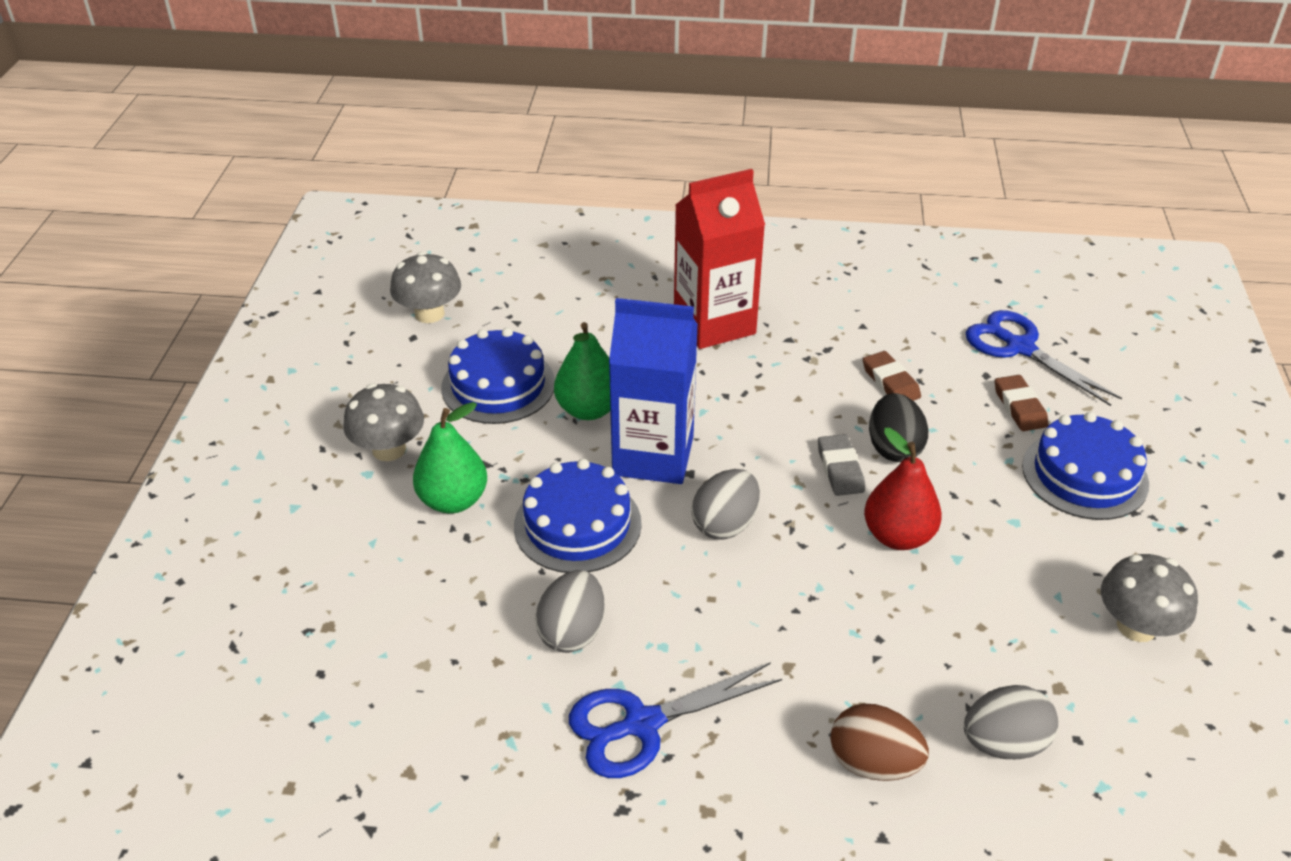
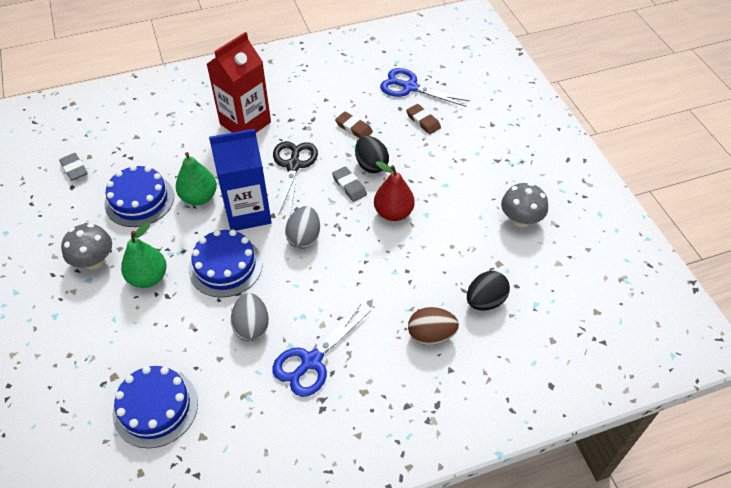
camera: 25 degrees left, 10 degrees up
(429, 313) = (74, 169): grey mushroom -> grey eraser
(761, 409) = (293, 166): none -> black scissors
(1003, 743) = (485, 301): grey egg -> black egg
(1084, 475) = (468, 148): blue cake -> blue cake (155, 407)

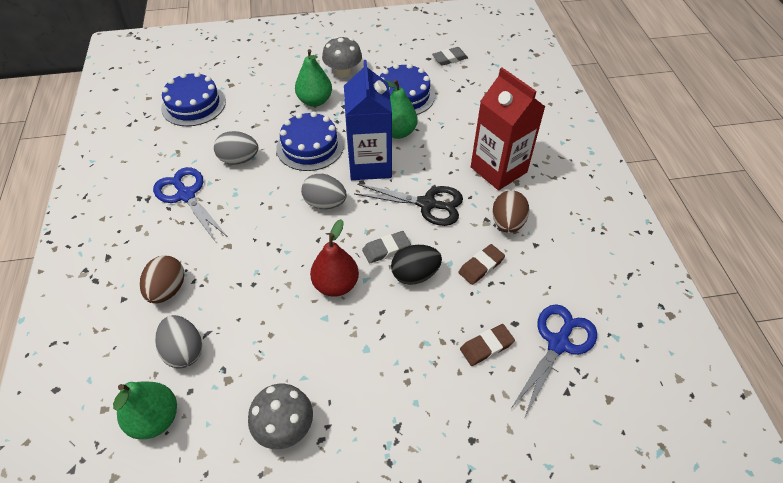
camera: 100 degrees right, 0 degrees up
(306, 115) = (507, 223): none -> brown egg
(485, 301) = (184, 351): black egg -> grey egg
(546, 301) = (155, 419): none -> green pear

